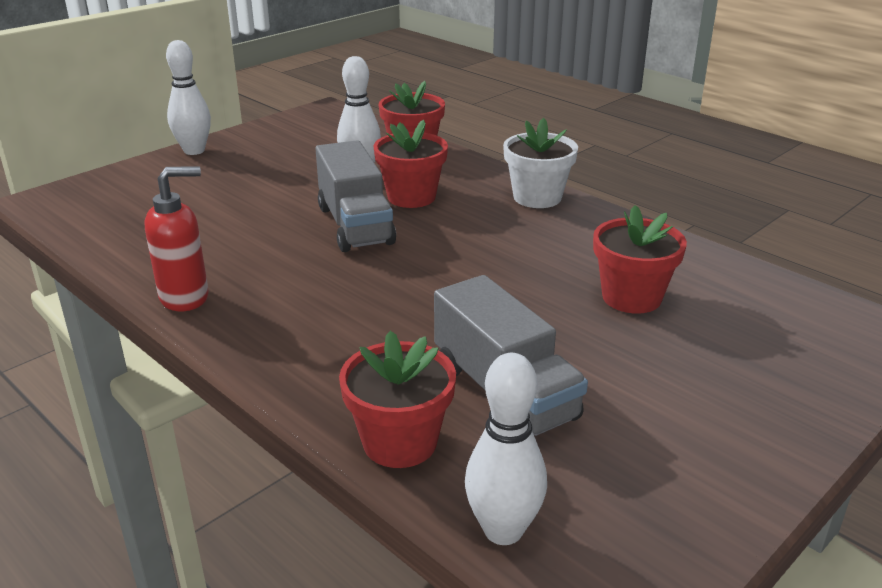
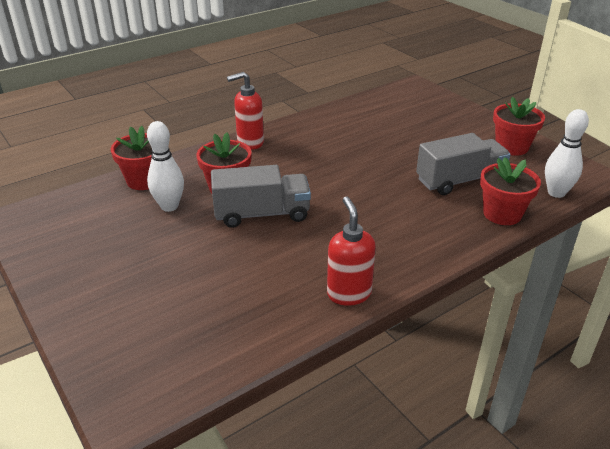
camera: 80 degrees left, 5 degrees up
(194, 151) = (60, 300): white bowling pin -> none
(537, 197) = (249, 143): white flower pot -> red soap dispenser
(631, 297) = (376, 134): red flower pot -> red flower pot (511, 147)

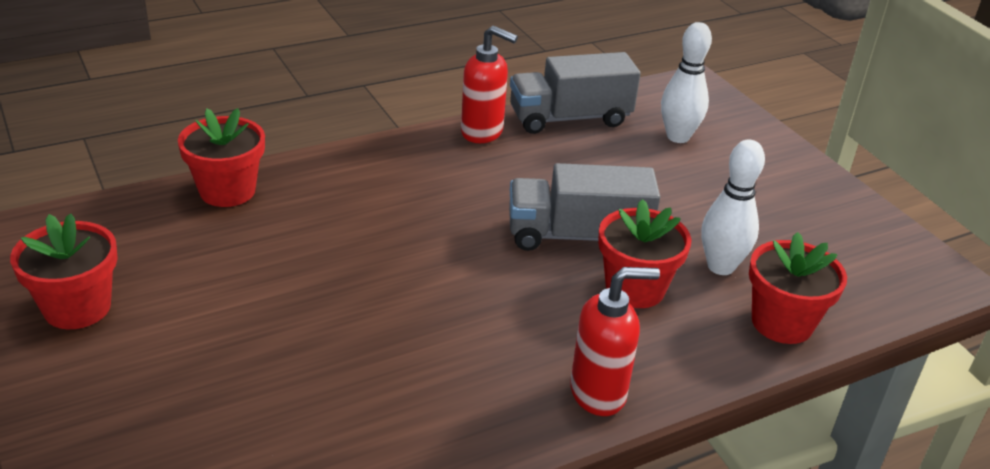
camera: 175 degrees left, 0 degrees up
(348, 293) = (482, 132): red soap dispenser -> red soap dispenser turned 60 degrees counterclockwise
(460, 180) = (241, 251): grey truck -> grey truck (569, 118)
(556, 193) = (110, 210): white bowling pin -> white bowling pin (678, 137)

